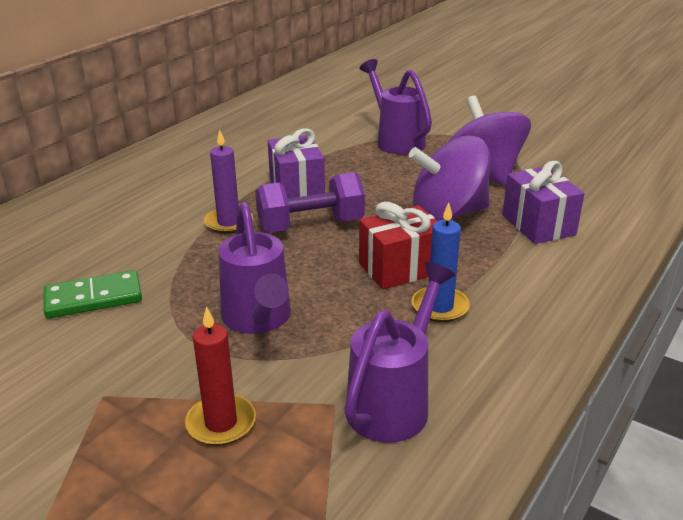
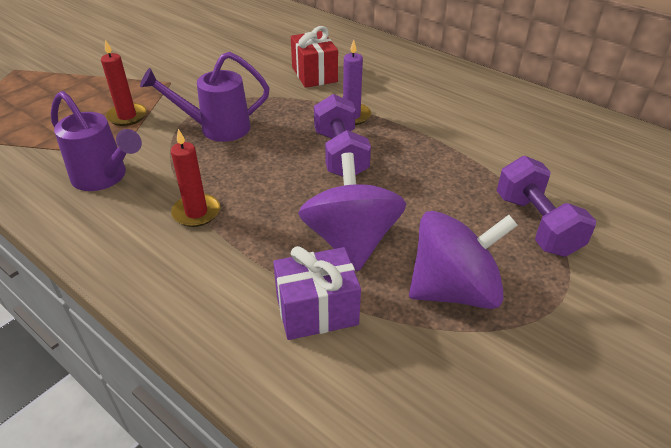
camera: 95 degrees right, 10 degrees up
(93, 298) = (264, 72): green domino -> none
(297, 188) = (412, 149): purple gift -> none
(396, 141) = (536, 224): purple watering can -> purple dumbbell
(400, 268) = (259, 197): red gift -> red gift (314, 74)
(440, 307) = (196, 212): blue candle -> red candle

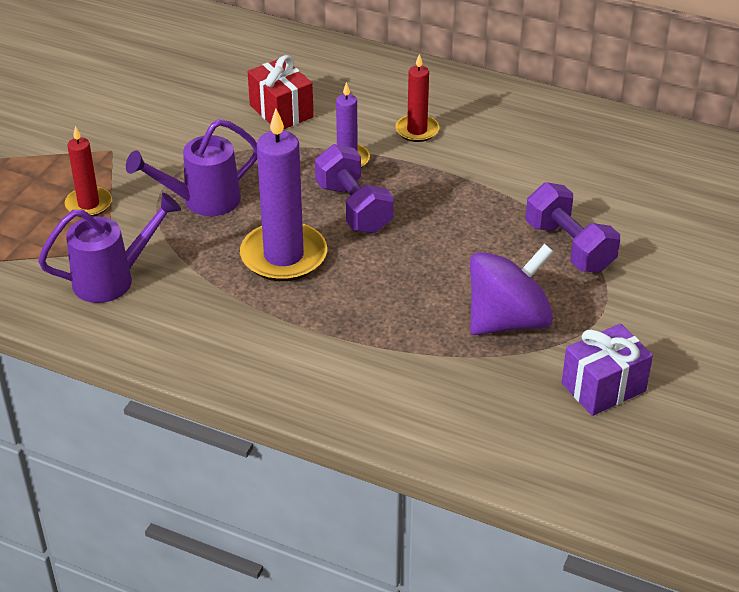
camera: 15 degrees left, 0 degrees up
(104, 178) = (112, 279): purple watering can -> purple watering can turned 45 degrees counterclockwise
(196, 212) = (234, 297): red candle -> red candle (417, 130)
(260, 184) = (283, 256): none -> purple candle
(317, 310) = (393, 361): purple gift -> purple gift (603, 387)
(351, 241) = (400, 295): purple spinning top -> none

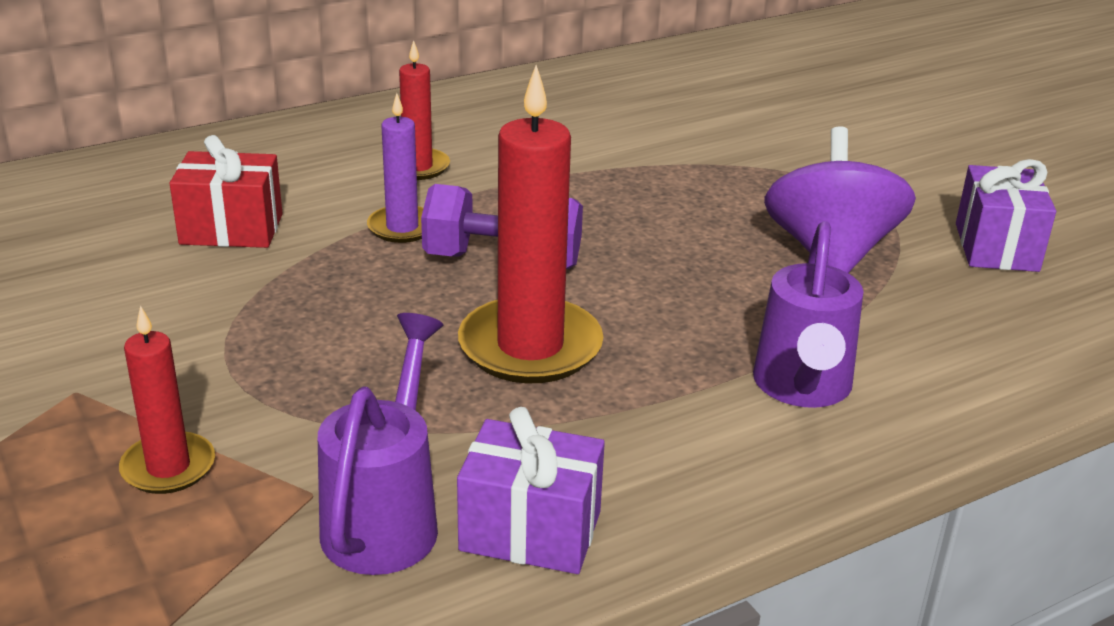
camera: 55 degrees left, 10 degrees down
(143, 324) = (530, 531): none -> purple gift
(203, 201) = (322, 361): purple watering can -> purple watering can (802, 388)
(283, 256) = (530, 347): purple candle -> red candle
(569, 247) = (743, 173): purple dumbbell -> none

